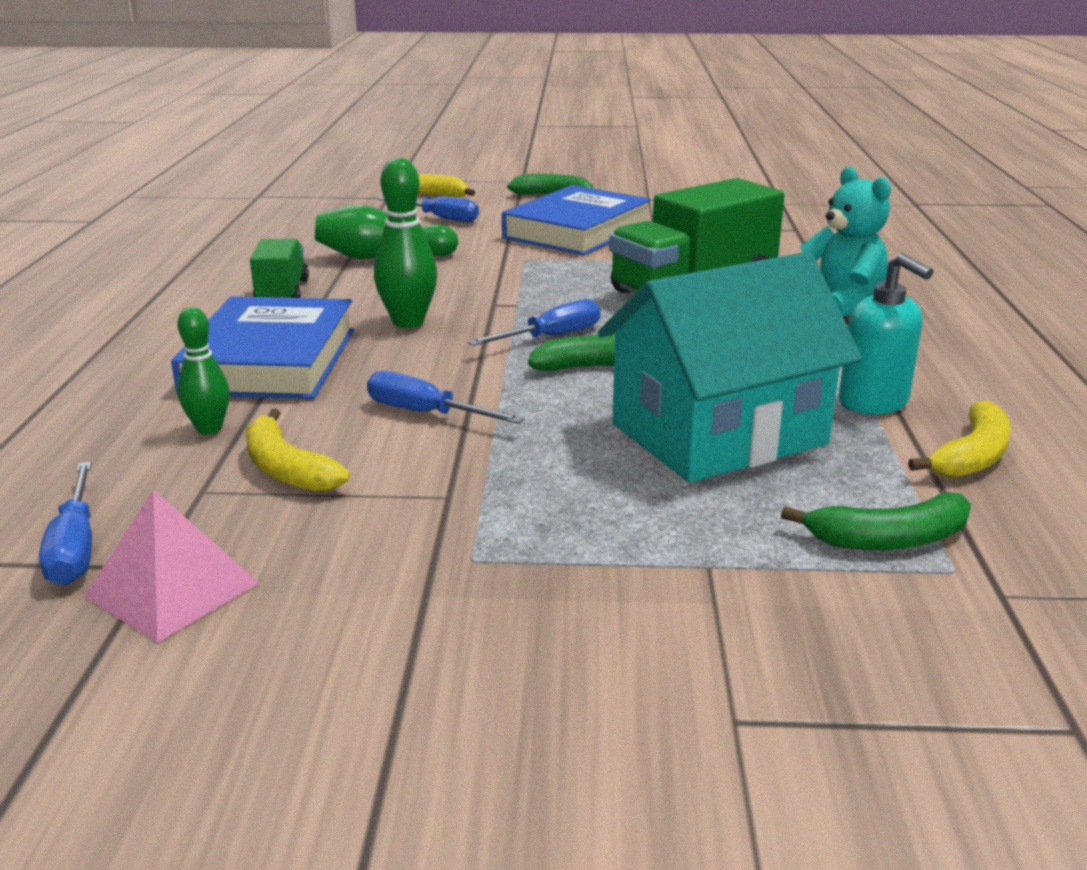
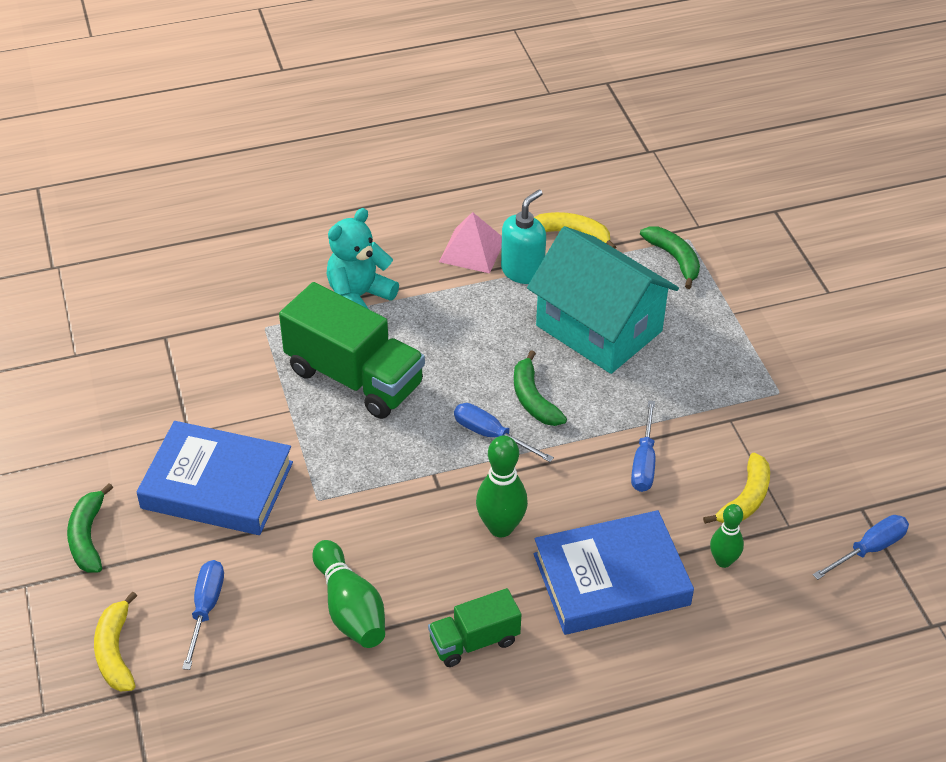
camera: 110 degrees left, 20 degrees up
(172, 589) = (871, 490): pink pyramid -> pink pyramid (472, 250)

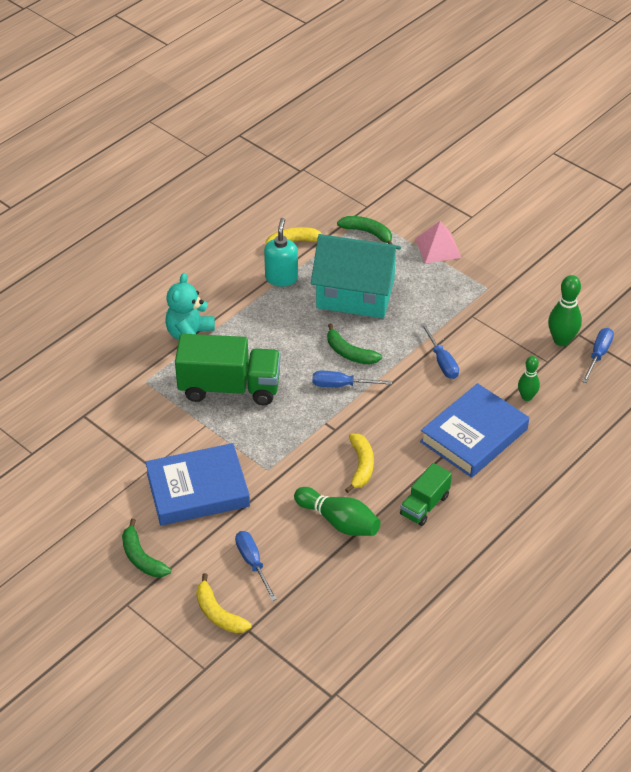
camera: 30 degrees left, 0 degrees up
(472, 250) = (239, 277): pink pyramid -> pink pyramid (438, 248)
(500, 527) = (389, 435): green bowling pin -> green bowling pin (561, 340)
(745, 499) = (513, 357): yellow banana -> yellow banana (361, 466)

